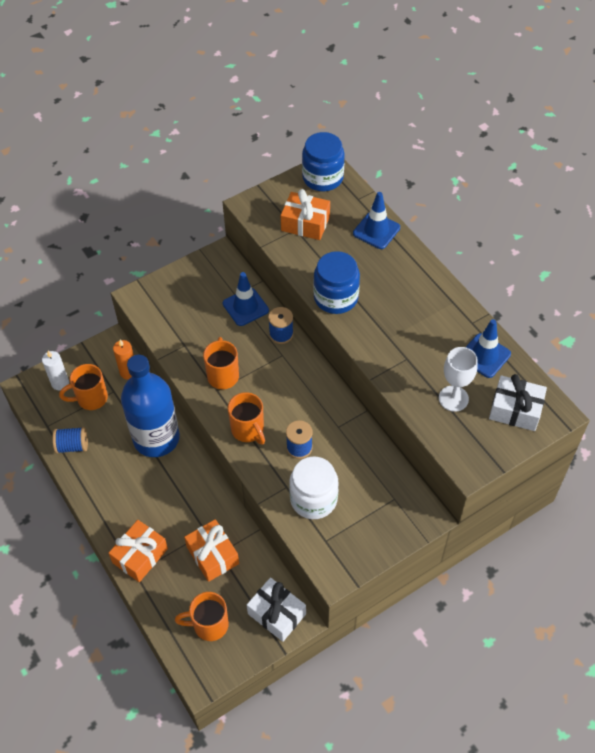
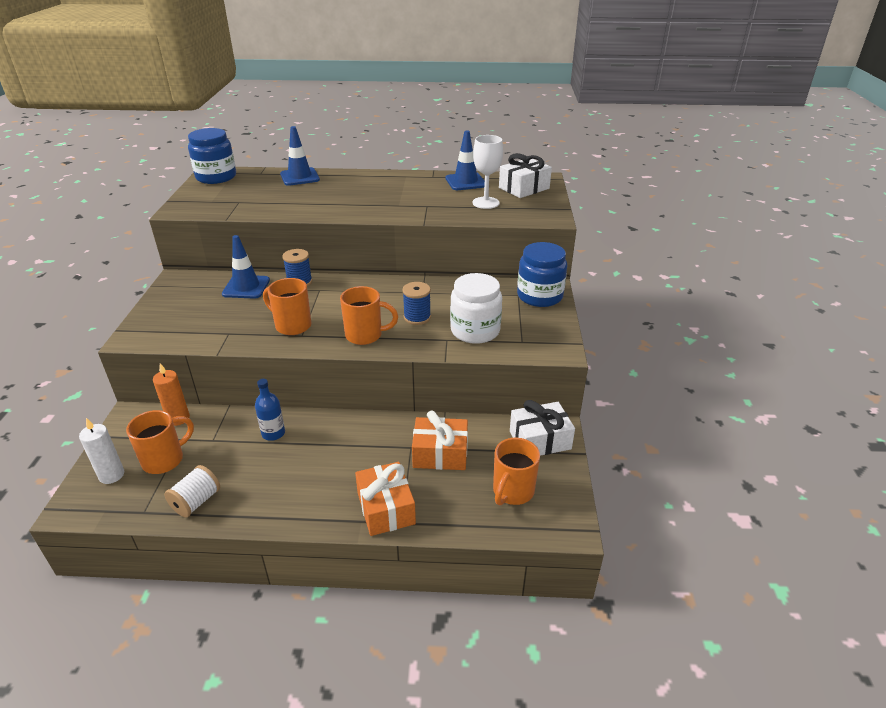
camera: 55 degrees left, 20 degrees down
(72, 446) = (196, 502): blue spool -> white spool
(91, 398) = (165, 460): orange mug -> orange mug turned 150 degrees counterclockwise
(156, 438) = (273, 433): blue bottle -> blue bottle, size x0.41
(305, 223) = (241, 197): orange gift -> none
(336, 297) = (329, 210): blue jar -> blue jar (539, 296)

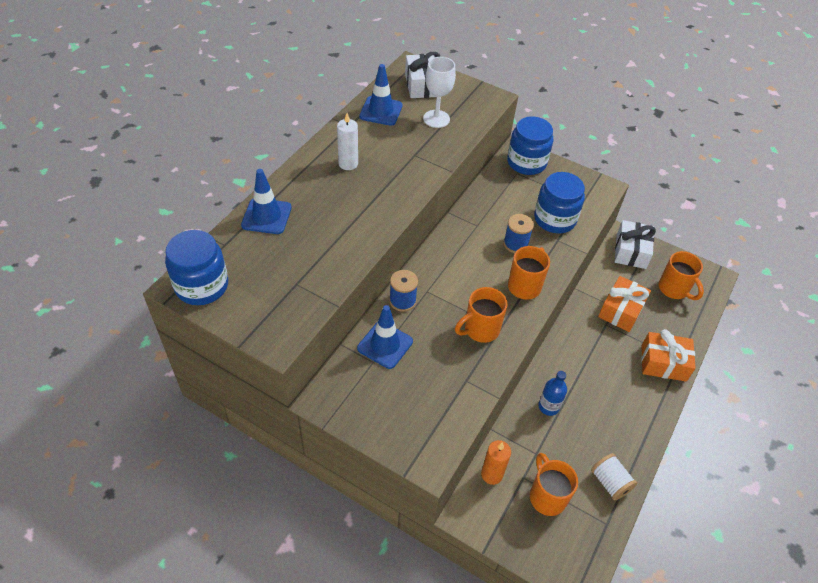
camera: 65 degrees left, 15 degrees up
(111, 475) = (549, 543): white candle -> white candle (348, 164)
(475, 331) = (554, 219): white jar -> blue jar

